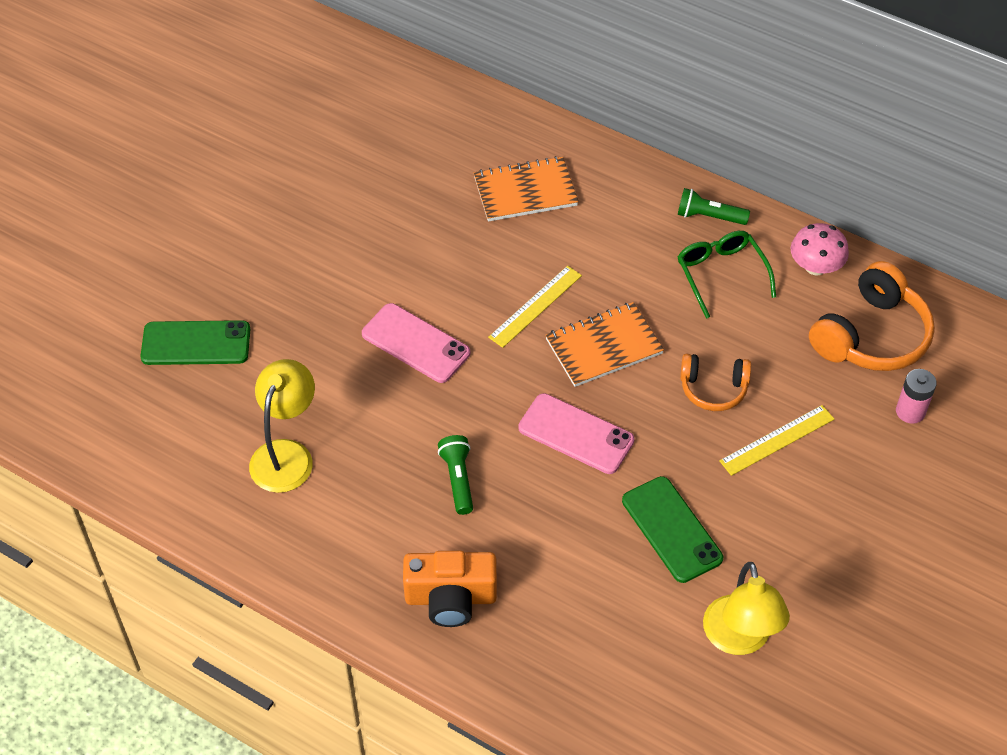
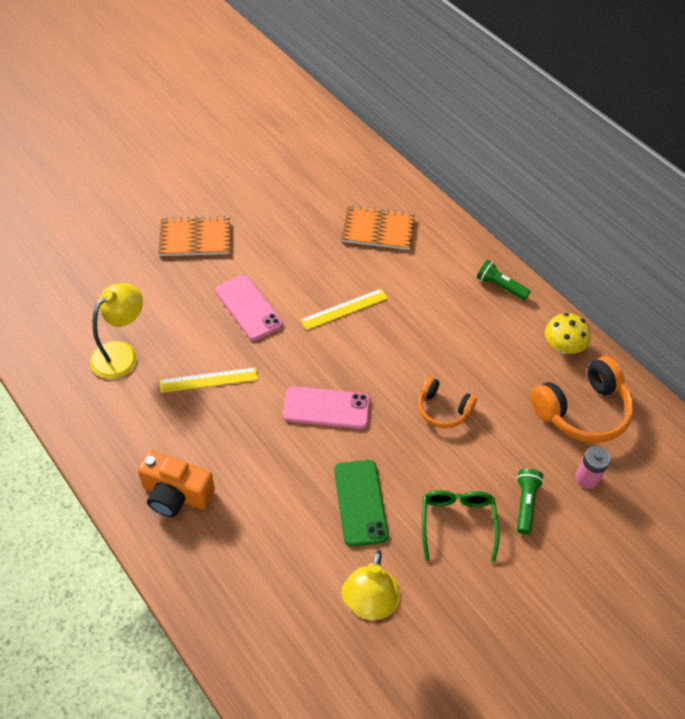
camera: 20 degrees right, 0 degrees up
(196, 343) = (106, 260): green phone -> none
(458, 479) = (226, 411): green flashlight -> green flashlight (525, 504)
(576, 434) = (326, 408): pink phone -> pink phone turned 45 degrees counterclockwise
(604, 346) = (378, 353): orange notebook -> orange notebook (195, 238)
(721, 274) = (489, 329): green glasses -> green glasses (457, 522)
(777, 440) = (472, 464): yellow ruler -> yellow ruler (209, 380)
(815, 266) = (563, 346): pink mushroom -> yellow mushroom

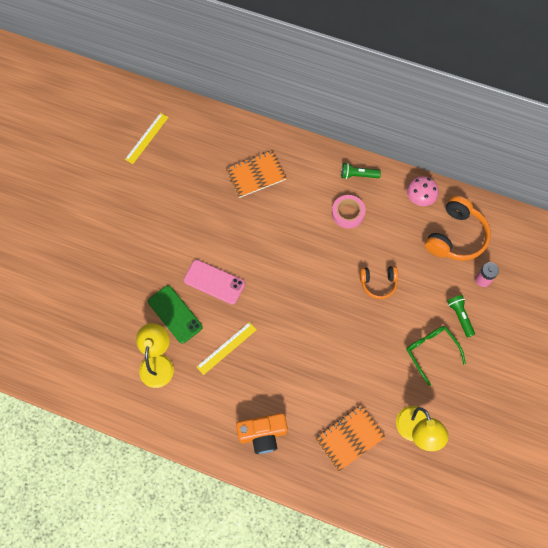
camera: 30 degrees left, 15 degrees up
(195, 238) = (141, 250): orange notebook -> orange notebook (349, 438)
(326, 408) = (310, 323): pink phone -> none
(344, 309) = (274, 247): yellow ruler -> yellow ruler (147, 138)
(360, 502) = (370, 372): green phone -> green phone (175, 314)
(459, 318) = (348, 213): none -> pink tape
(563, 346) = (420, 197): yellow mushroom -> pink mushroom

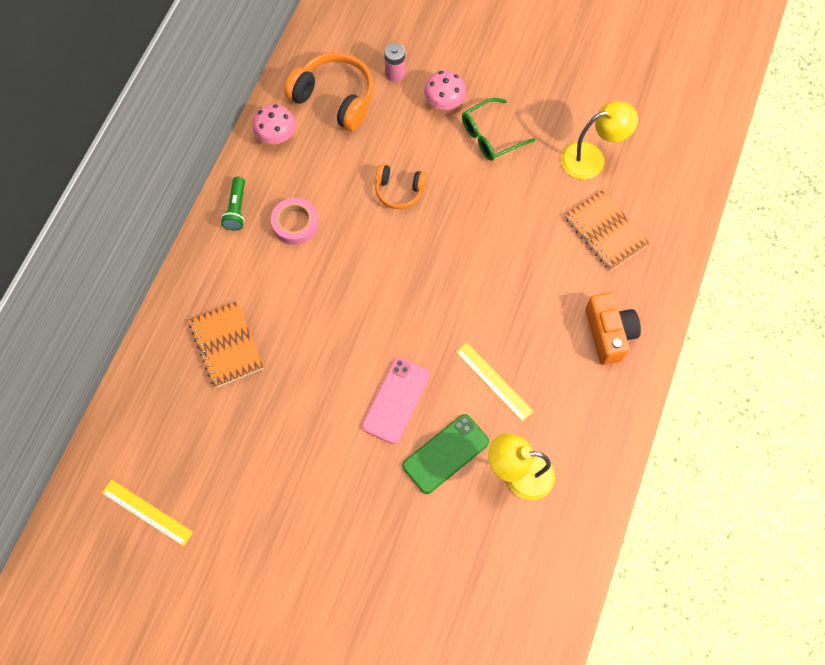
camera: 90 degrees left, 0 degrees up
(378, 283) = (399, 191): orange headphones -> orange headphones turned 105 degrees clockwise
(460, 316) = (444, 102): green flashlight -> pink mushroom

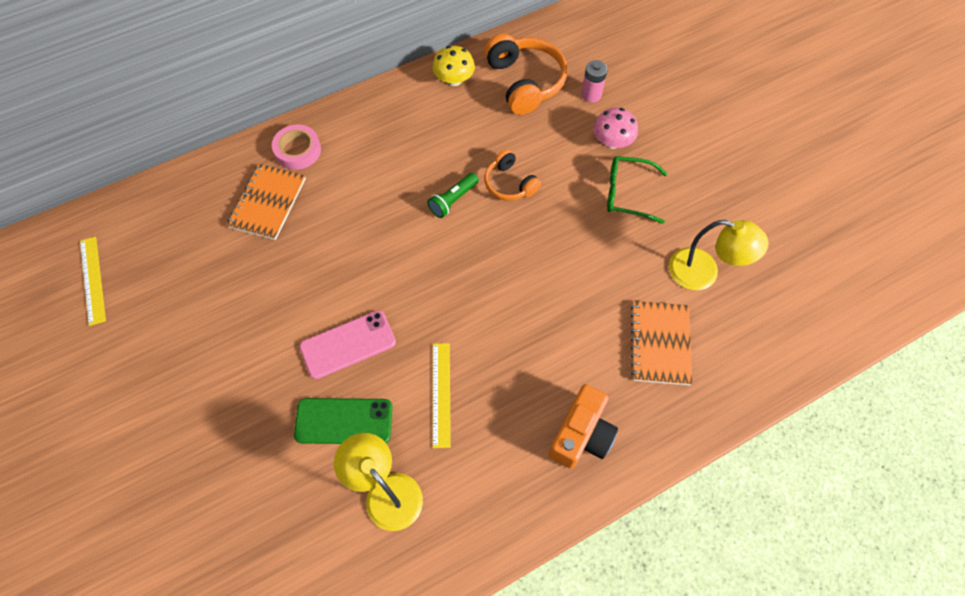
camera: 40 degrees right, 5 degrees down
(237, 209) = (373, 111): green flashlight -> green flashlight (453, 200)
(276, 135) = (454, 79): pink mushroom -> yellow mushroom
(295, 224) = (405, 152): pink tape -> pink tape (298, 150)

